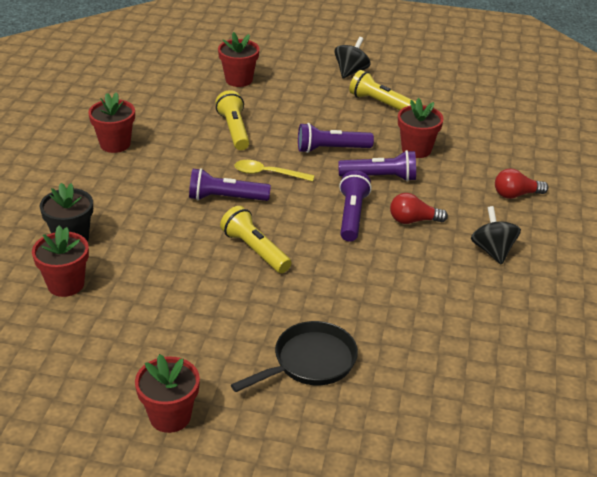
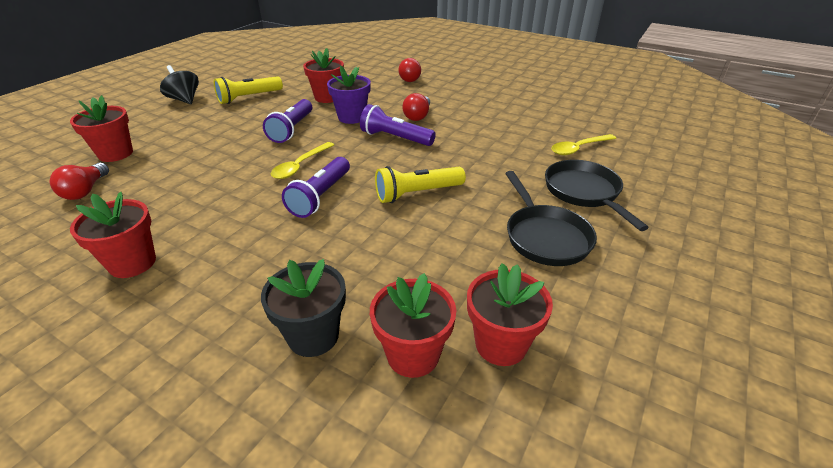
camera: 70 degrees left, 0 degrees up
(170, 416) = (665, 290): red flower pot -> red flower pot (501, 344)
(184, 91) = (85, 191): none -> red light bulb
(220, 338) = (545, 237): none -> black pan
(234, 130) = (205, 172): yellow flashlight -> none
(380, 177) = (352, 117): purple flashlight -> purple flower pot
(409, 355) = (578, 148): none -> yellow spoon
(492, 251) = (469, 98): black spinning top -> none

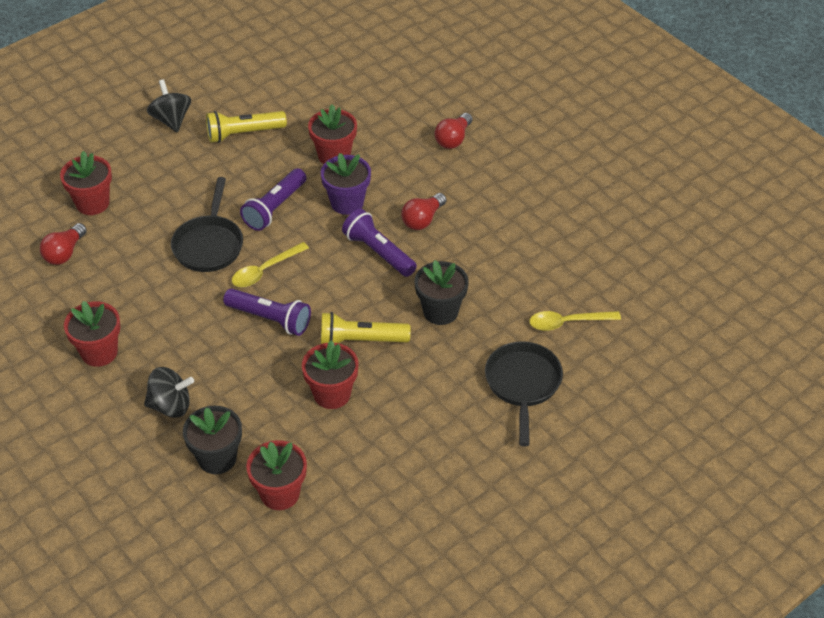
camera: 20 degrees right, 10 degrees up
(234, 294) = (170, 406): none -> black spinning top
(321, 196) = (270, 319): purple flashlight -> purple flashlight turned 105 degrees counterclockwise
(473, 161) = (440, 311): none -> black flower pot
(501, 344) = (345, 505): red flower pot -> red flower pot (332, 394)
(545, 237) = (446, 424): black pan -> black pan (209, 245)

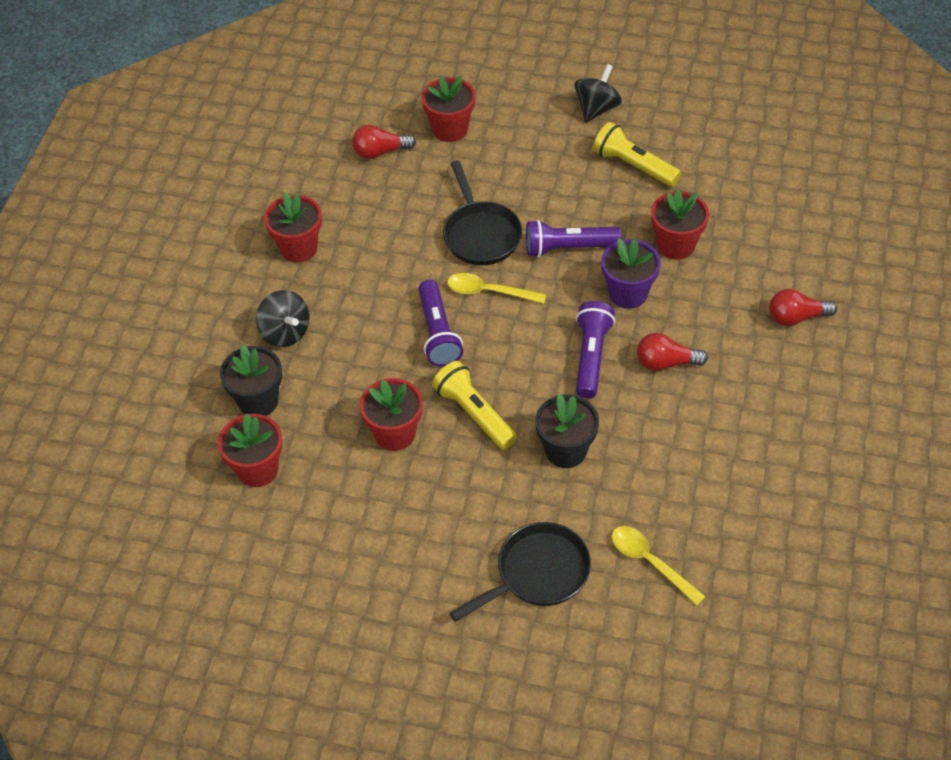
camera: 55 degrees right, 5 degrees up
(209, 245) = (480, 234): black pan -> black pan turned 75 degrees counterclockwise

